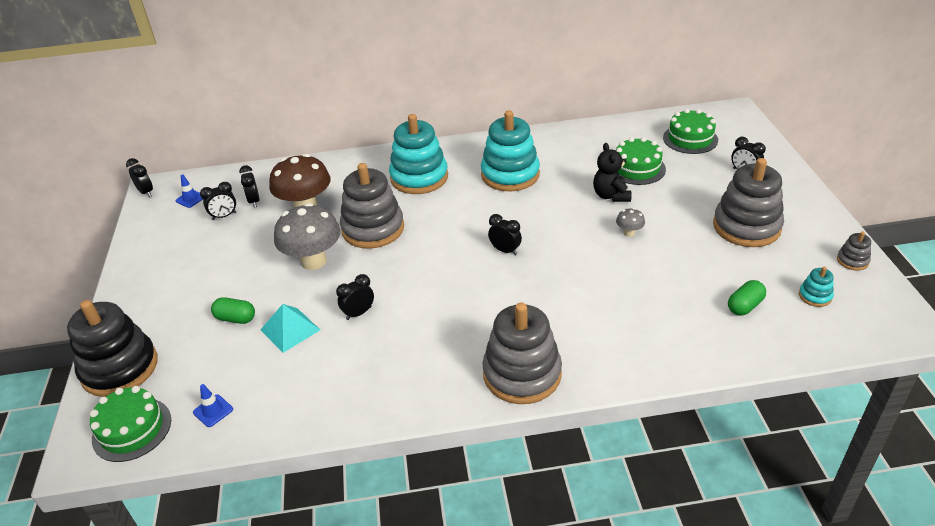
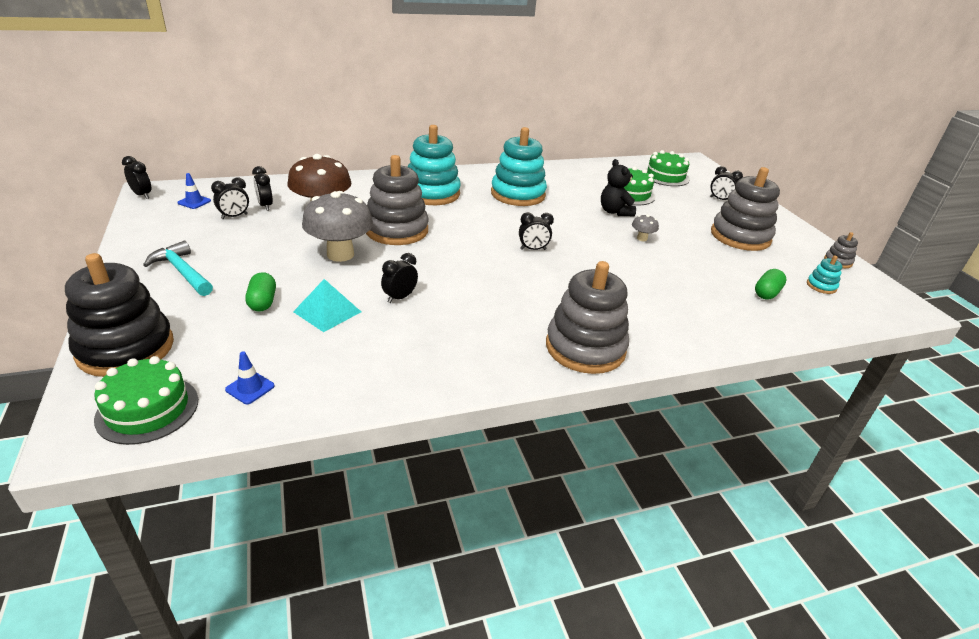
camera: 15 degrees left, 5 degrees down
(172, 284) = (182, 272): none -> turquoise hammer
(236, 318) = (262, 302): green capsule -> green capsule turned 75 degrees clockwise
(505, 250) = (533, 249): black clock -> black clock turned 150 degrees clockwise

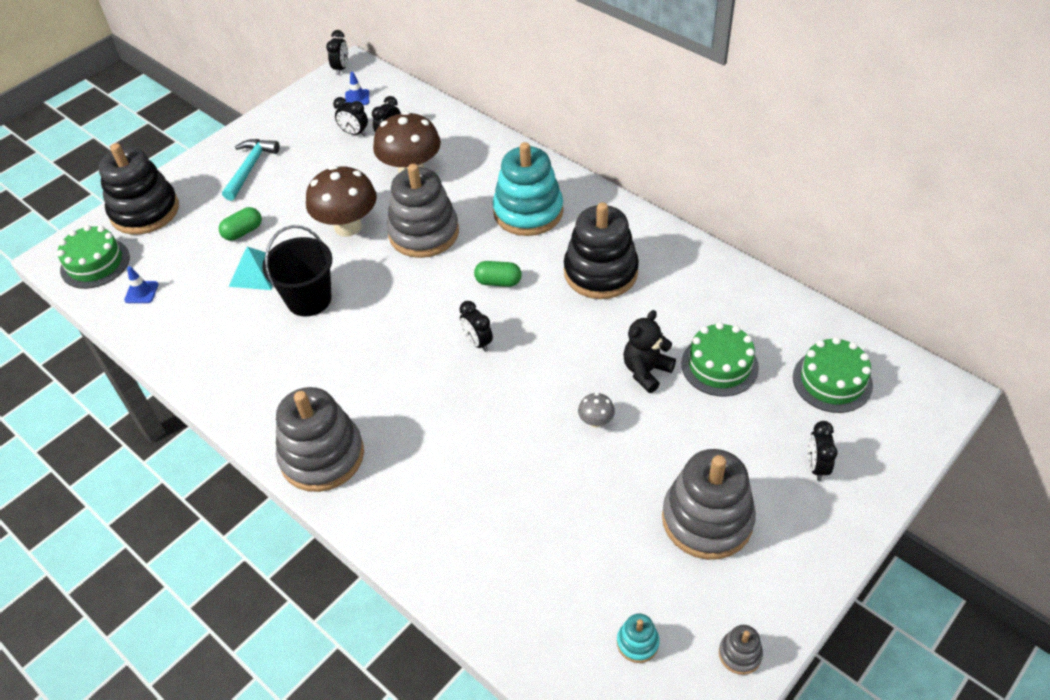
camera: 65 degrees right, 15 degrees up
(340, 254) = (347, 226): grey mushroom -> brown mushroom
(400, 297) = (309, 299): black clock -> black bucket
(518, 194) = (600, 272): turquoise stacking toy -> black stacking toy
(766, 293) = (563, 583): green capsule -> green capsule (498, 282)

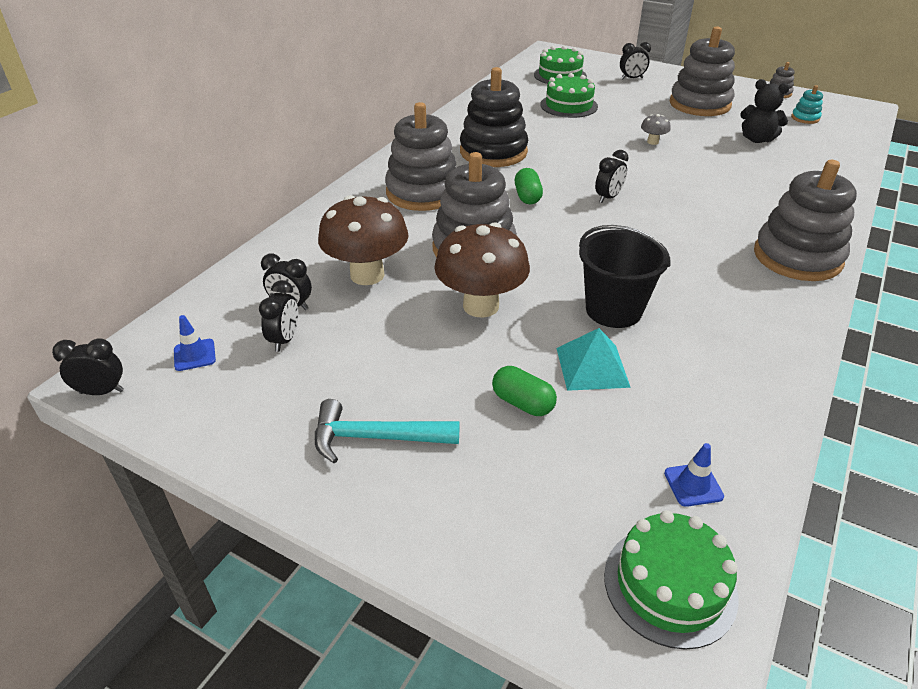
camera: 105 degrees left, 10 degrees down
(145, 211) = (515, 557): black stacking toy -> none
(528, 212) = (423, 192): turquoise stacking toy -> grey stacking toy
(646, 371) = (591, 128): black teddy bear -> black teddy bear (757, 139)

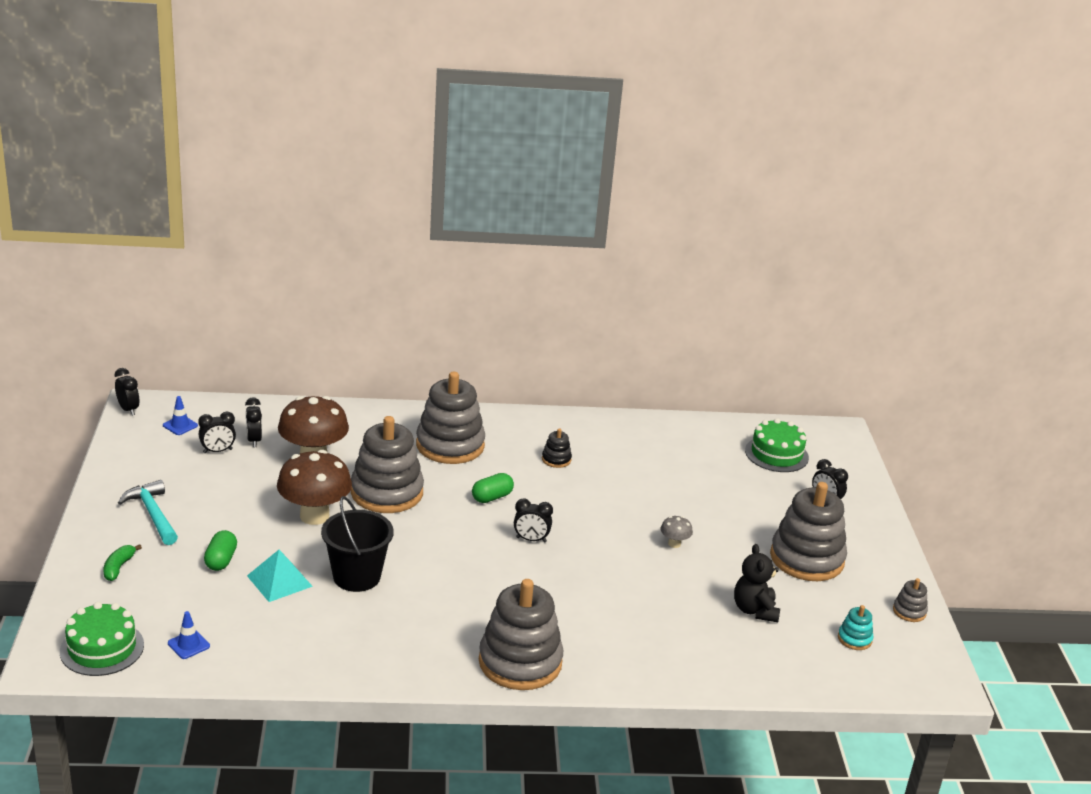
camera: 55 degrees right, 10 degrees down
(479, 509) = (119, 567): none -> green banana
(493, 152) = (556, 459): black stacking toy -> black stacking toy, size x0.43
(569, 105) = (704, 477): green cake -> none

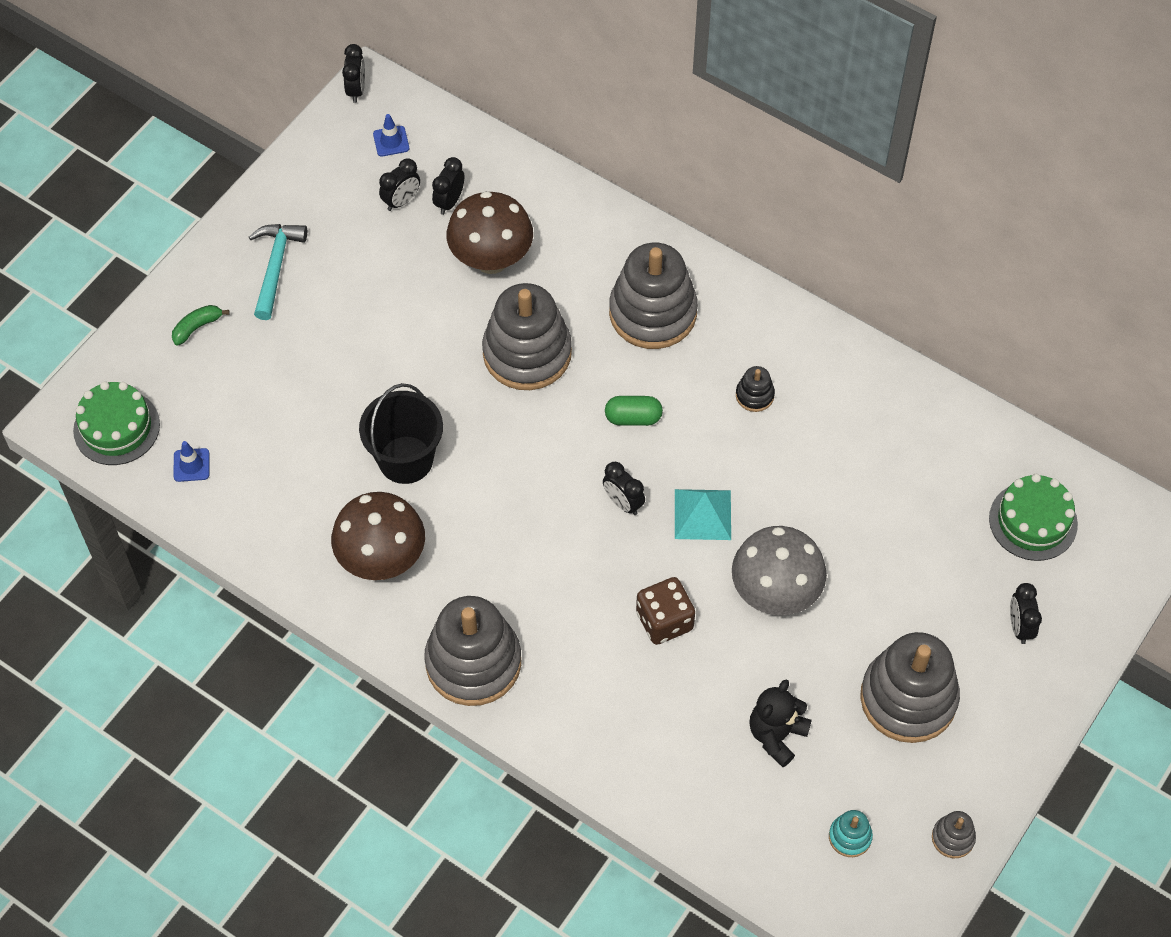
camera: 40 degrees right, 30 degrees up
(217, 451) = (401, 201): black clock -> black clock turned 60 degrees counterclockwise
(221, 560) = (295, 367): green capsule -> none
(279, 581) = (329, 425): turquoise pyramid -> turquoise pyramid (702, 514)
(314, 516) = (428, 350): brown mushroom -> brown mushroom (382, 559)
(622, 585) = (664, 621): none -> brown dice
(674, 544) = (775, 593): grey mushroom -> grey mushroom, size x2.27

